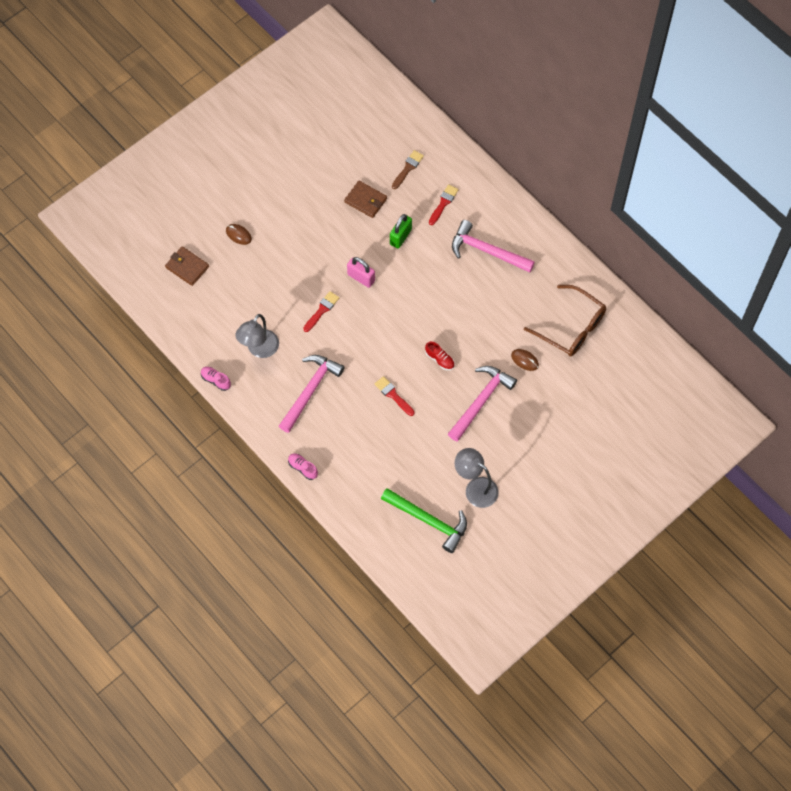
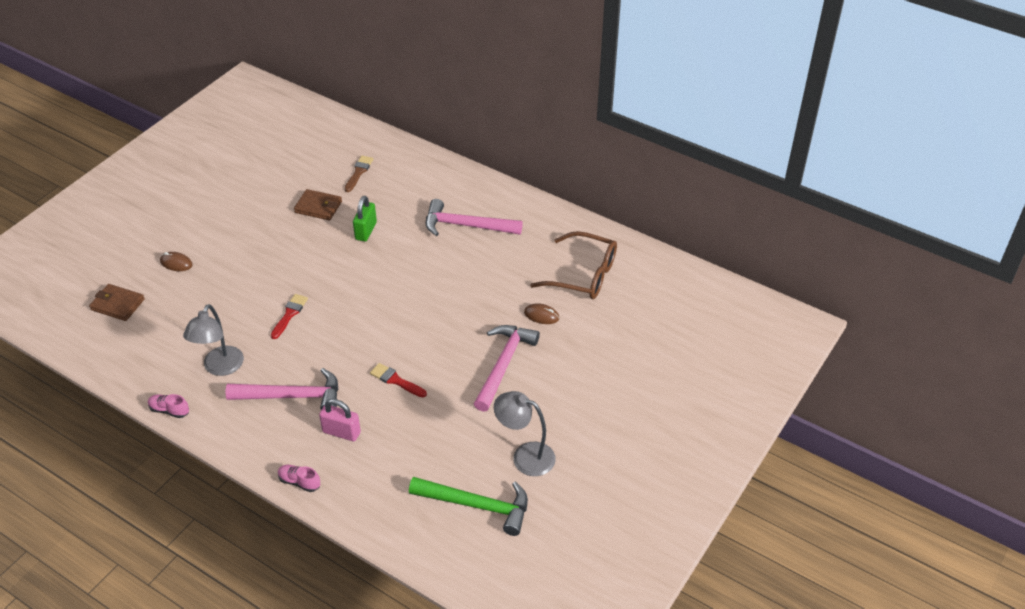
camera: 15 degrees left, 20 degrees down
(310, 390) = (292, 396): pink hammer -> pink hammer turned 75 degrees clockwise
(361, 278) = (329, 275): pink padlock -> pink padlock (341, 432)
(439, 359) = (442, 334): red shoe -> none
(443, 203) = (406, 194): red brush -> none

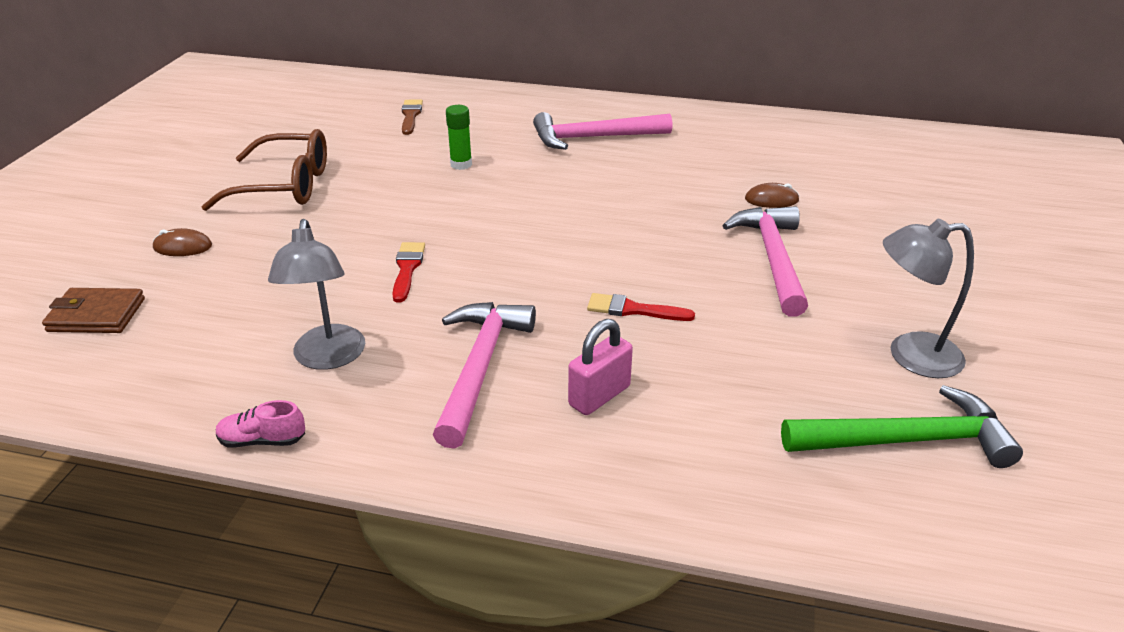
camera: 20 degrees left, 10 degrees down
(292, 396) = (480, 367): pink hammer -> pink hammer turned 60 degrees counterclockwise
(299, 482) = (579, 489): pink shoe -> none
(318, 207) = (376, 154): brown wallet -> none
(341, 432) = (599, 396): pink padlock -> pink padlock turned 45 degrees counterclockwise
(366, 231) = (461, 164): green padlock -> green glue stick
(583, 275) = (784, 154): brown glasses -> brown glasses (284, 186)

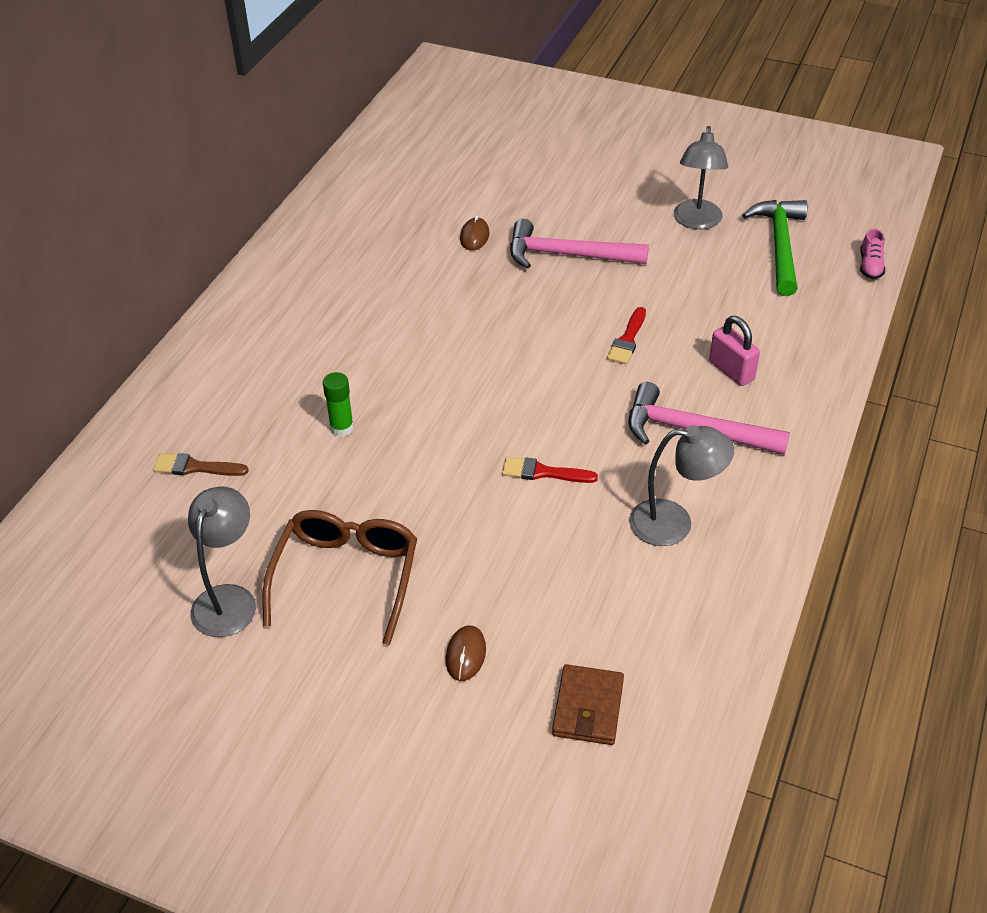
camera: 80 degrees left, 10 degrees up
(262, 440) = (776, 557): pink shoe -> pink shoe (870, 266)
(271, 145) = (229, 599): none -> grey lamp
(593, 138) = (313, 325): pink hammer -> none

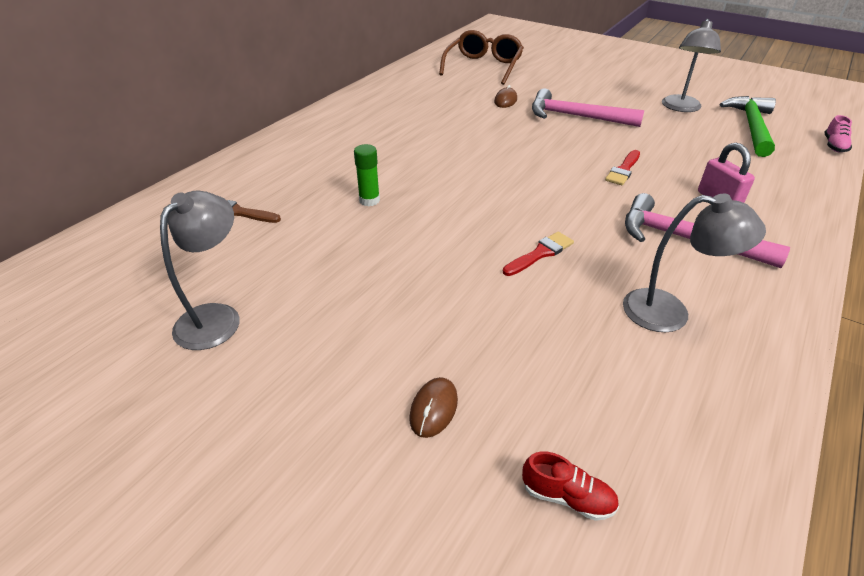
camera: 10 degrees right, 5 degrees down
(346, 577) = (334, 314): brown glasses -> brown glasses (483, 66)
(543, 472) = (540, 253): red brush -> red brush turned 120 degrees clockwise
(588, 708) = (567, 497): brown wallet -> red shoe

